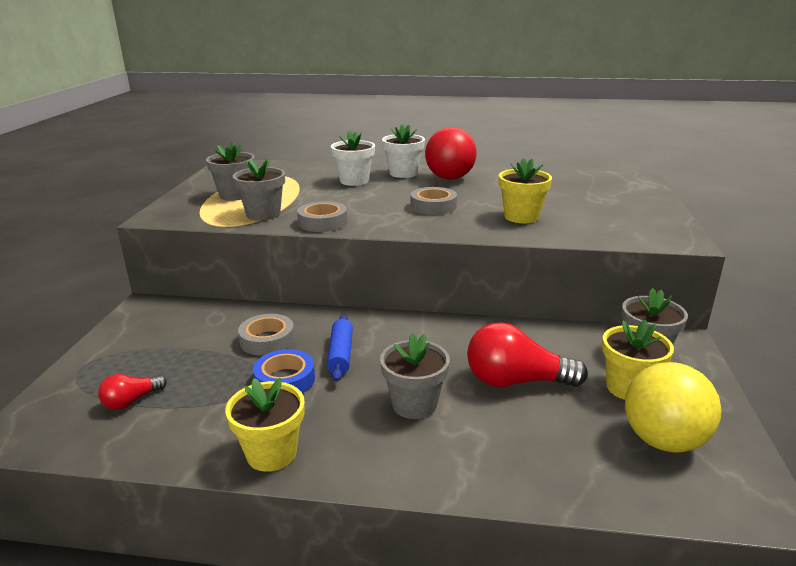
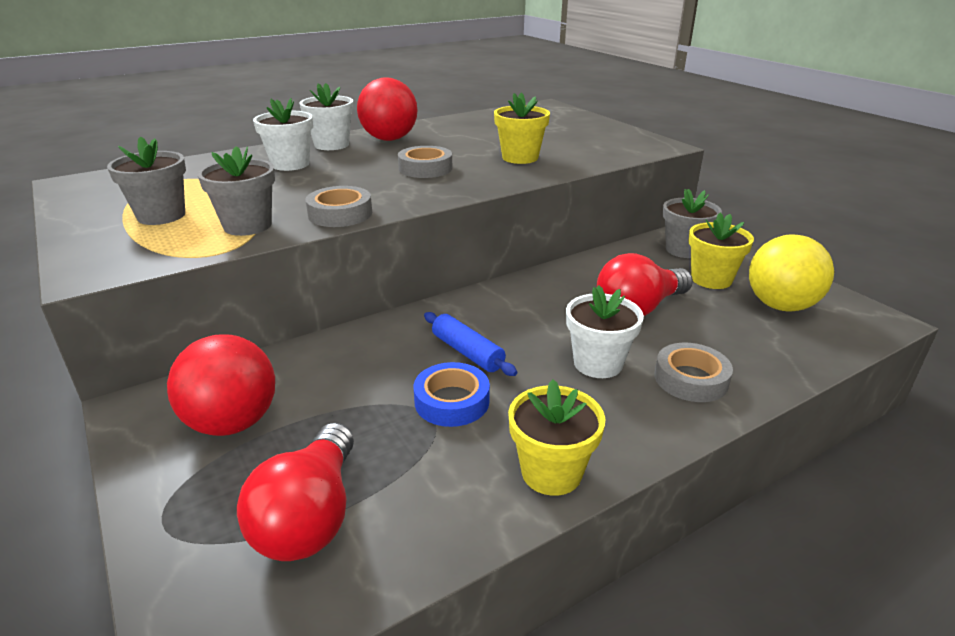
camera: 40 degrees left, 5 degrees up
(131, 401) = (310, 516): red light bulb -> red light bulb, size x1.90
(169, 334) = (232, 422): none -> red ball
(267, 340) = (369, 373): grey tape -> grey tape (691, 379)
(414, 404) = (598, 363): grey flower pot -> white flower pot

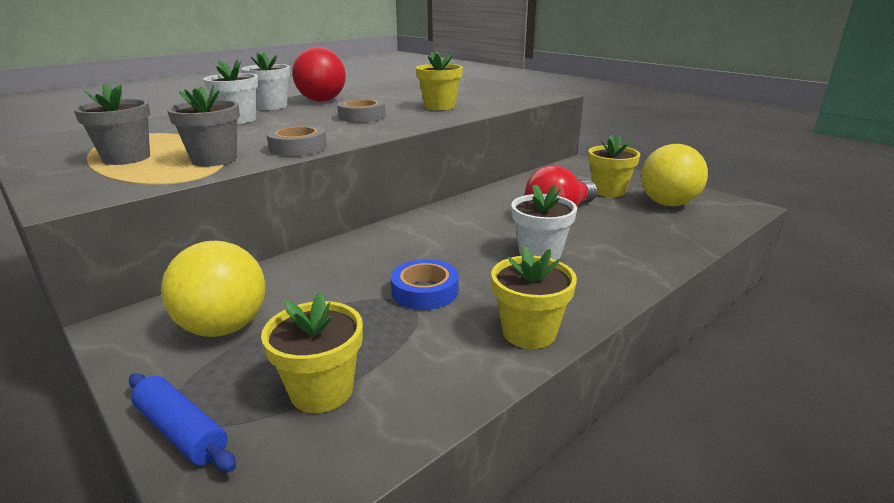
camera: 10 degrees left, 5 degrees down
(232, 422) = (224, 327): red ball -> yellow ball
(310, 516) = (321, 391): red light bulb -> yellow flower pot
(467, 352) = (427, 255): blue rolling pin -> blue rolling pin (181, 431)
(684, 250) = (580, 174): grey flower pot -> none
(691, 379) = (618, 257): grey tape -> none

